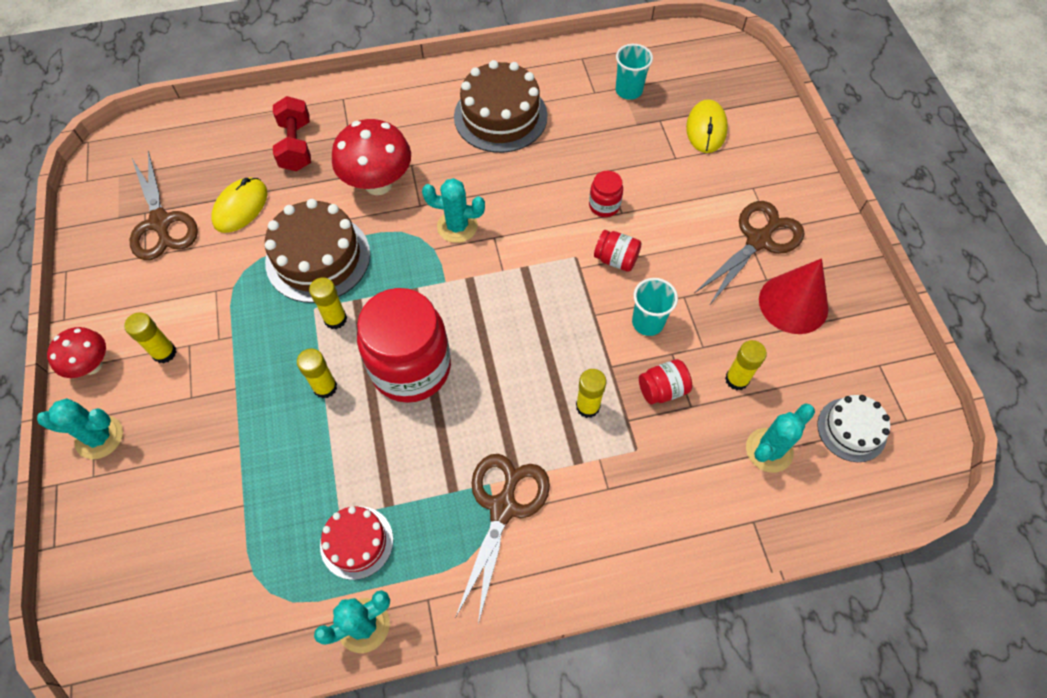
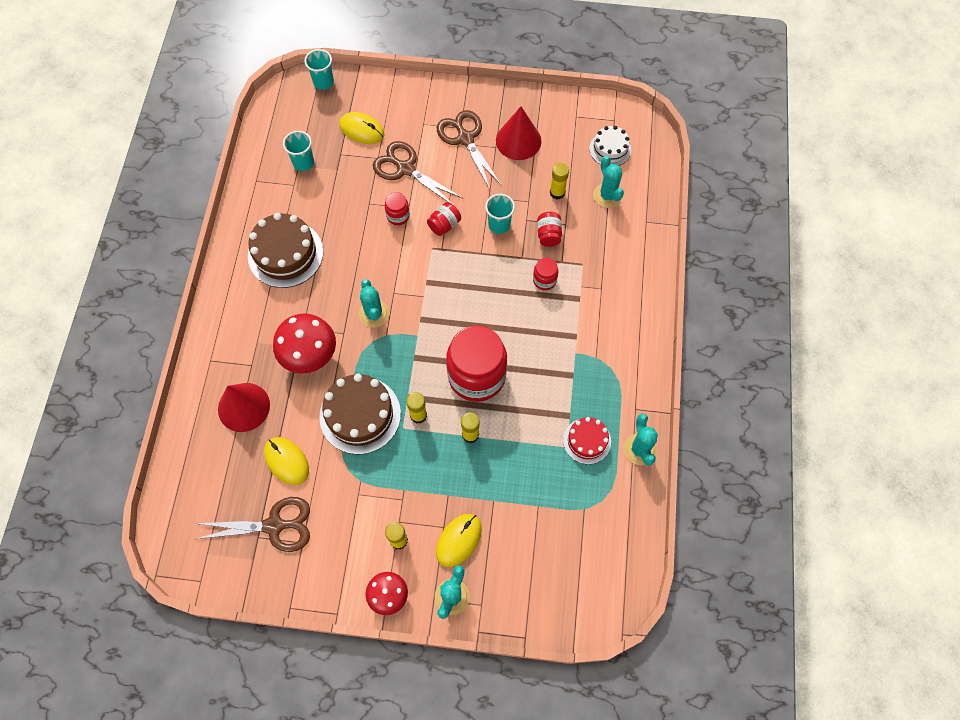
camera: 70 degrees left, 5 degrees up
(176, 420) = (458, 540): none -> yellow mouse
(296, 146) = (244, 407): red dumbbell -> red cone
(457, 226) = (374, 314): turquoise cactus -> turquoise cactus turned 45 degrees counterclockwise
(503, 507) = (593, 350): brown scissors -> brown scissors (405, 169)
(587, 406) = (544, 280): yellow glue stick -> red jar
(750, 71) = (323, 82): none -> turquoise cup

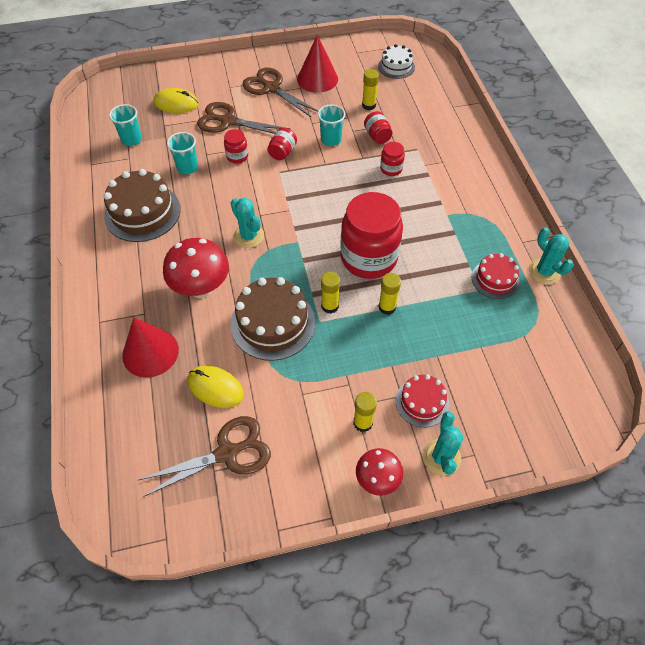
camera: 20 degrees left, 10 degrees down
(323, 82) = (126, 79): turquoise cup -> turquoise cup (187, 167)
(458, 540) = (422, 402): yellow mouse -> red cake
(607, 195) = (411, 97): turquoise cactus -> none

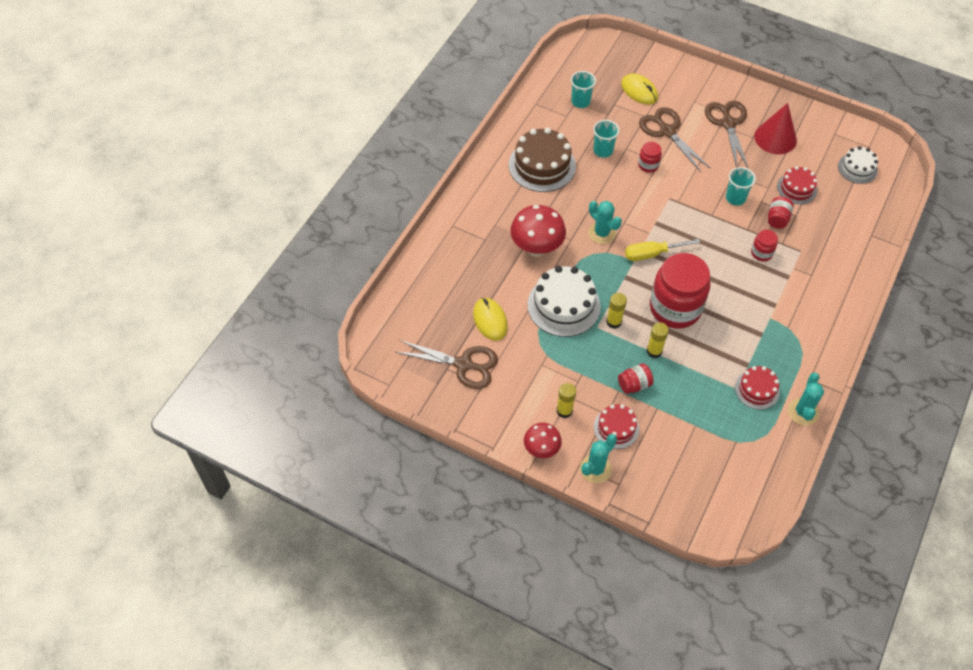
camera: 40 degrees right, 0 degrees up
(150, 352) = (468, 268): red cone -> none
(249, 236) = (602, 233): turquoise cactus -> turquoise cactus turned 45 degrees counterclockwise
(273, 323) = (563, 305): brown cake -> white cake
(282, 152) = (686, 184): red jar -> red jar (634, 385)
(307, 225) = (652, 254): none -> yellow screwdriver
(368, 105) = (797, 188): yellow glue stick -> red cake

